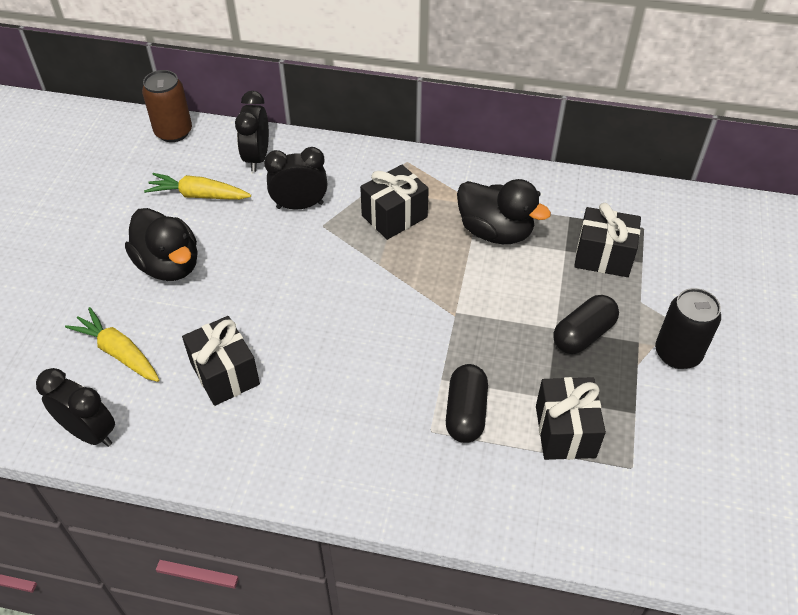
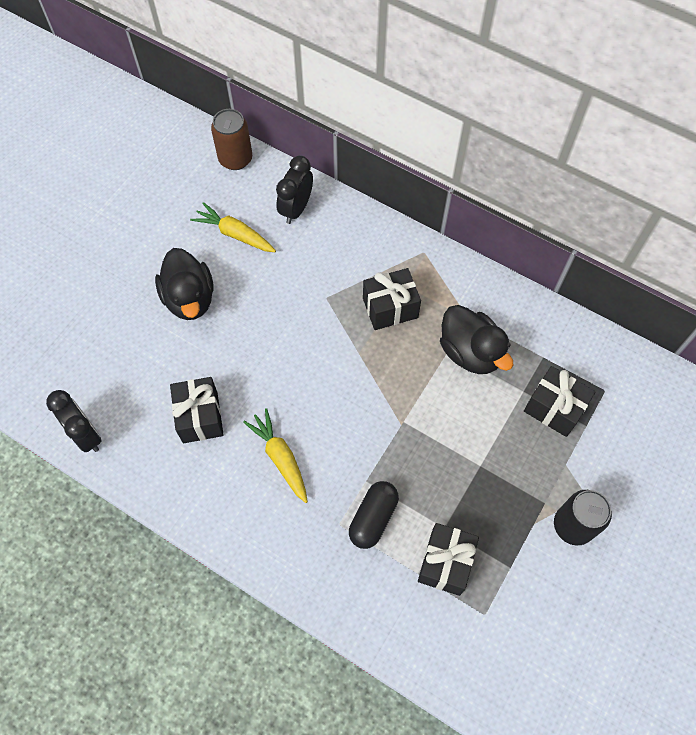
camera: 20 degrees right, 15 degrees up
(119, 352) = (127, 369): yellow carrot -> yellow carrot (280, 458)
(300, 205) = (314, 271): black clock -> none
(583, 335) = (500, 480): black capsule -> none

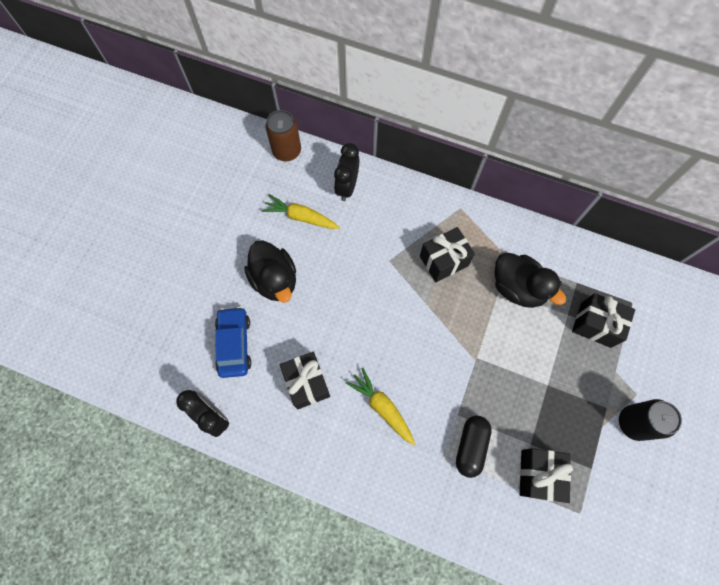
camera: 10 degrees left, 5 degrees up
(128, 361) = (234, 344): none -> blue car

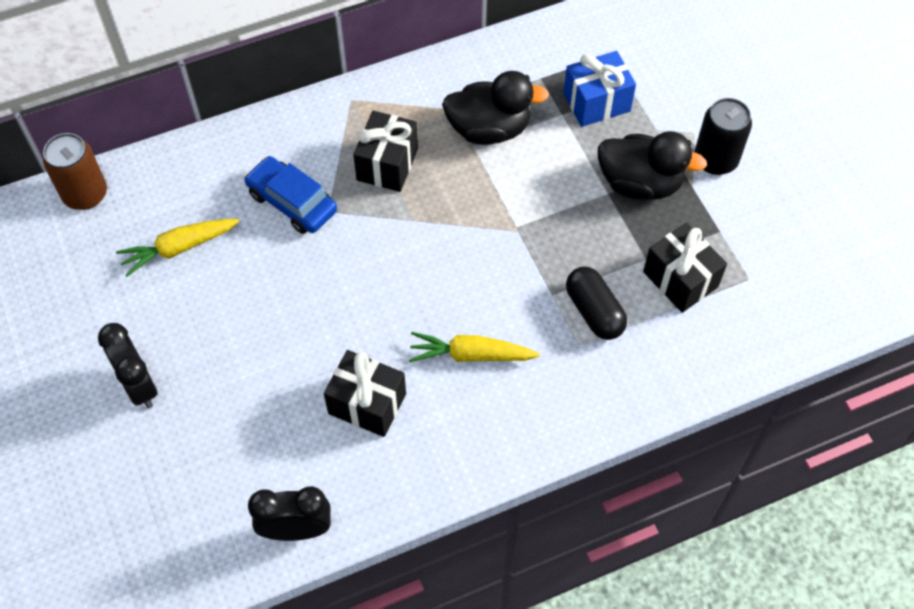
camera: 45 degrees left, 10 degrees down
(234, 344) = (242, 439): blue car -> blue car (292, 202)
(275, 280) = (218, 335): black duck -> black duck (640, 183)
(347, 187) = (201, 176): black clock -> black clock (139, 386)
(595, 325) = (596, 102): black gift -> blue gift

